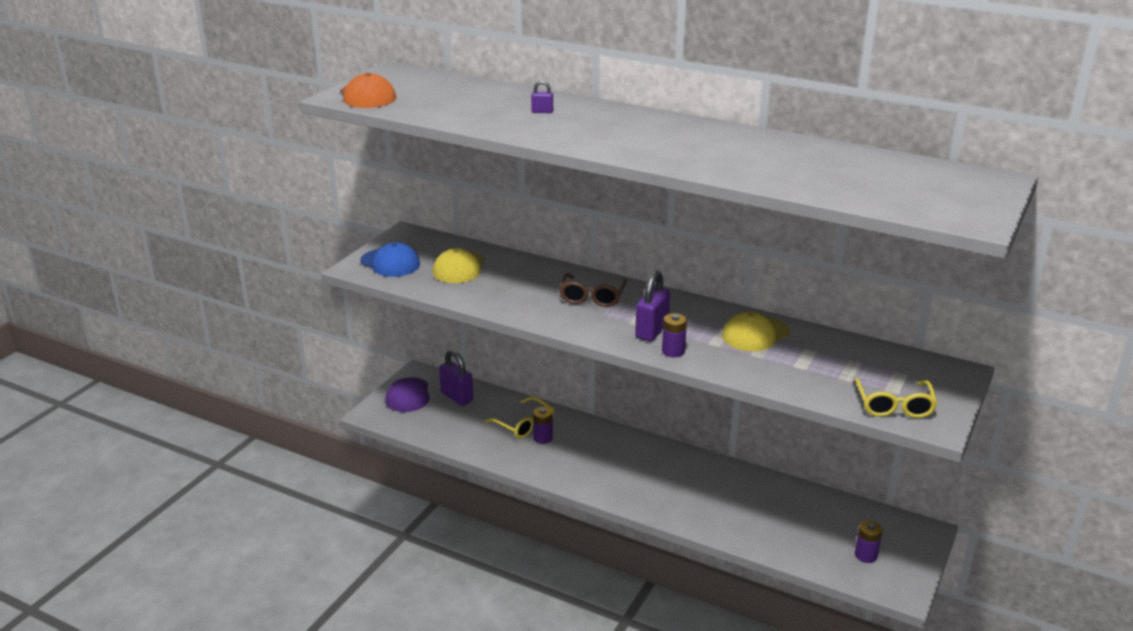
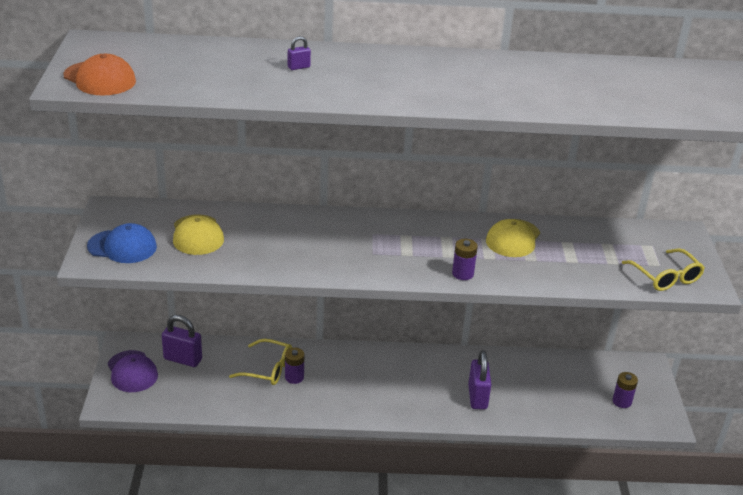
camera: 30 degrees left, 5 degrees up
(592, 297) = (349, 236): brown glasses -> none
(652, 331) = (428, 258): purple padlock -> purple padlock (477, 397)

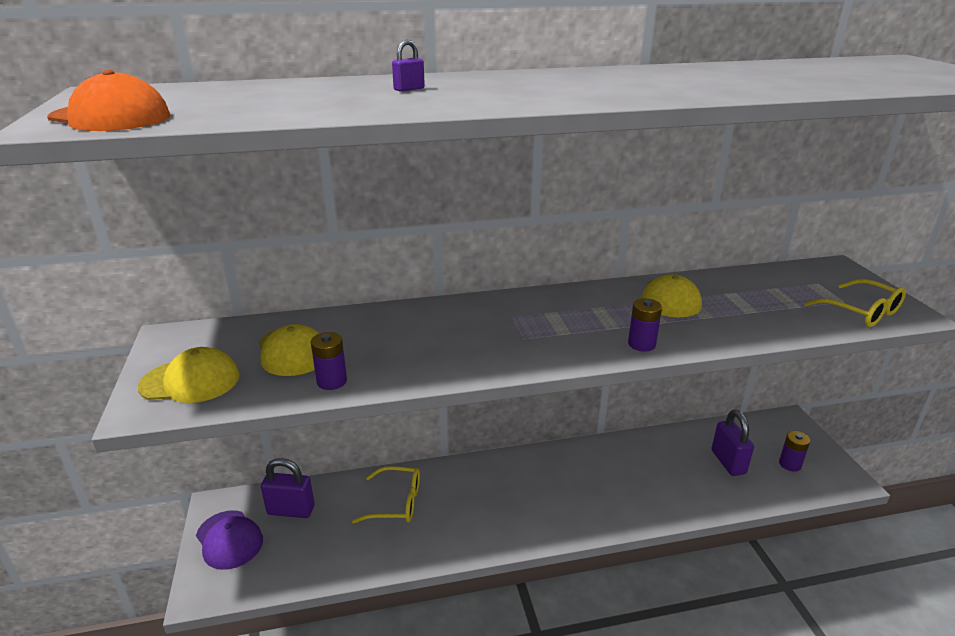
camera: 10 degrees left, 5 degrees down
(122, 247) = (190, 381): blue cap -> yellow cap
(294, 377) = (430, 507): purple battery -> purple battery (332, 381)
(477, 397) = (642, 490): purple padlock -> purple padlock (728, 462)

